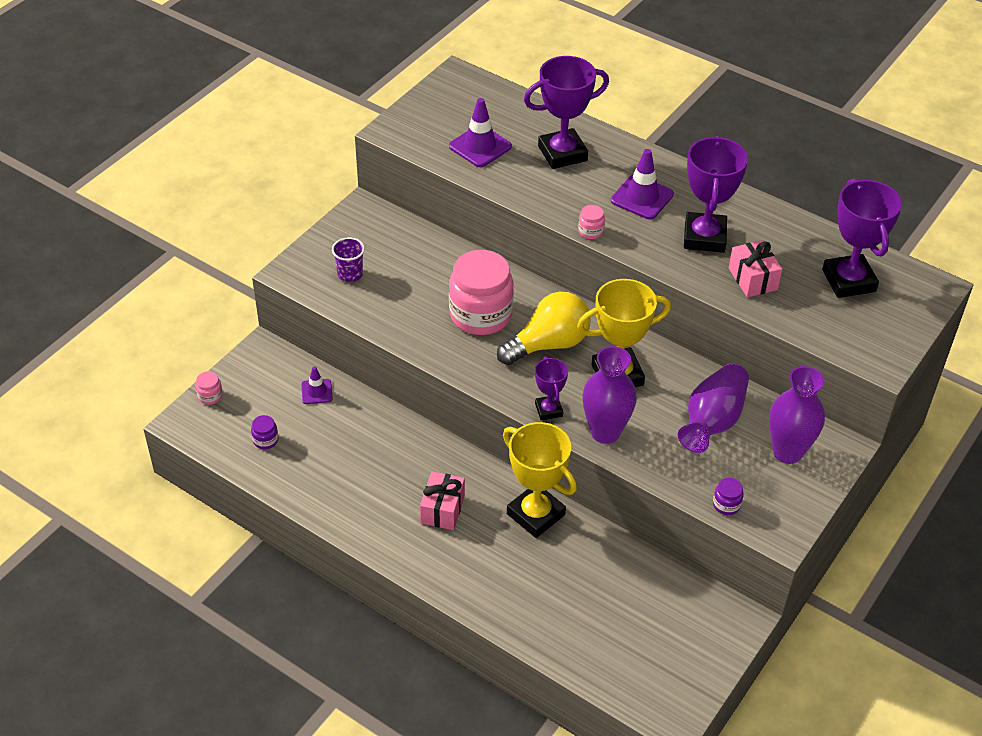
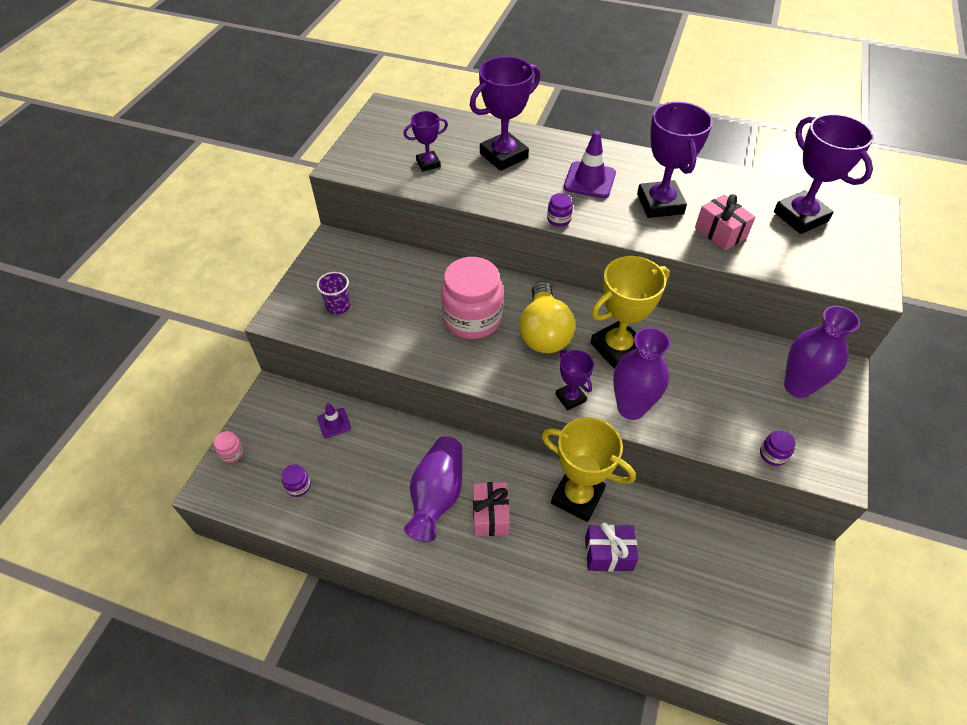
camera: 15 degrees left, 5 degrees up
(480, 146) = (428, 163): purple traffic cone -> purple trophy
(545, 570) = (608, 554): none -> purple gift
(548, 344) = (544, 332): yellow light bulb -> yellow light bulb turned 135 degrees clockwise
(590, 231) = (559, 219): pink jar -> purple jar
(712, 421) = (719, 372): purple vase -> purple vase (437, 495)

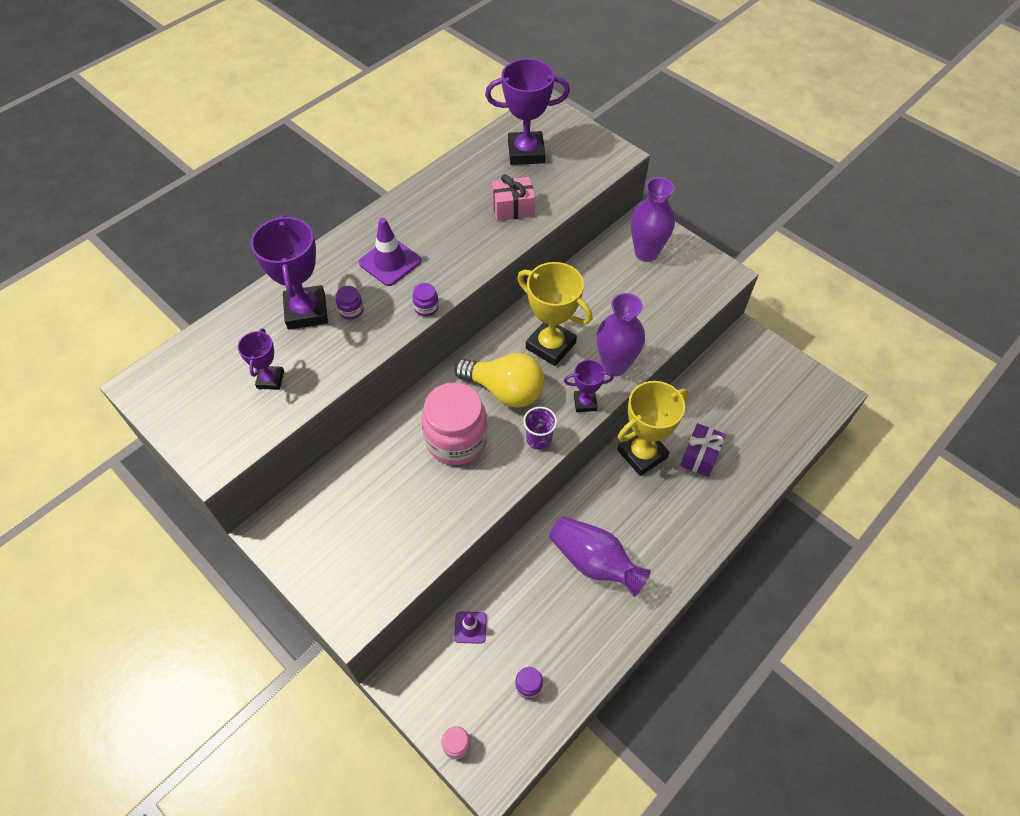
camera: 65 degrees left, 5 degrees up
(338, 306) = (369, 555): purple cup -> purple cup (539, 439)
(490, 515) = (631, 526): pink gift -> none
(617, 348) = (550, 346): yellow trophy -> yellow trophy turned 45 degrees counterclockwise
(660, 204) = (454, 229): purple trophy -> none
(773, 454) = (696, 300): purple jar -> purple jar (351, 310)

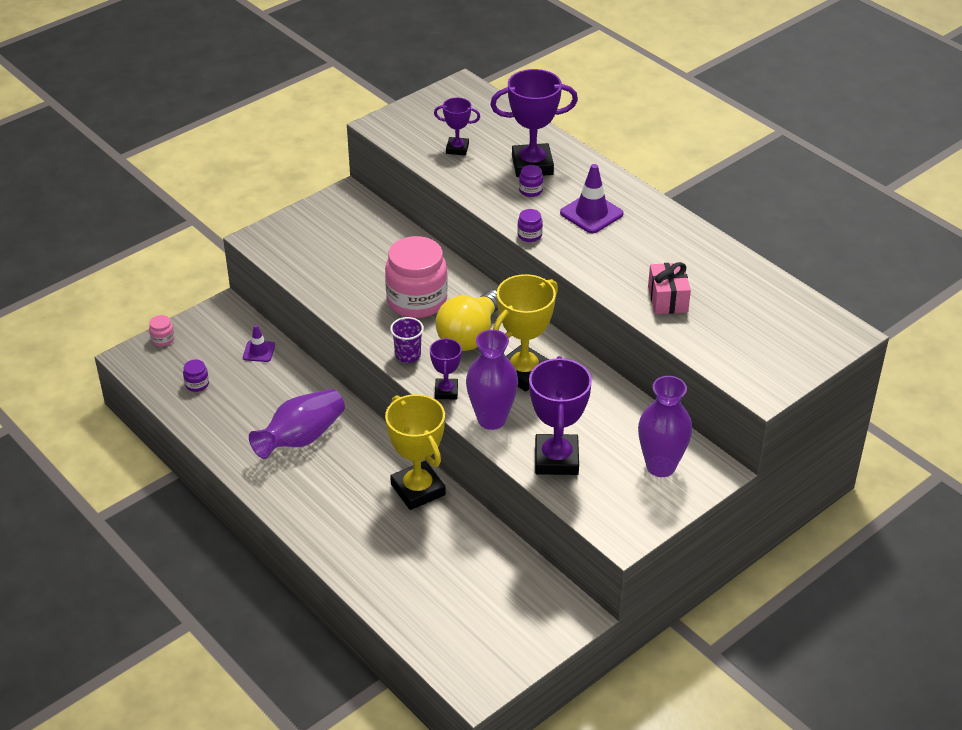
camera: 95 degrees right, 15 degrees down
(526, 152) = (762, 315): purple trophy -> purple trophy (556, 459)
(700, 456) = (407, 539): purple gift -> none

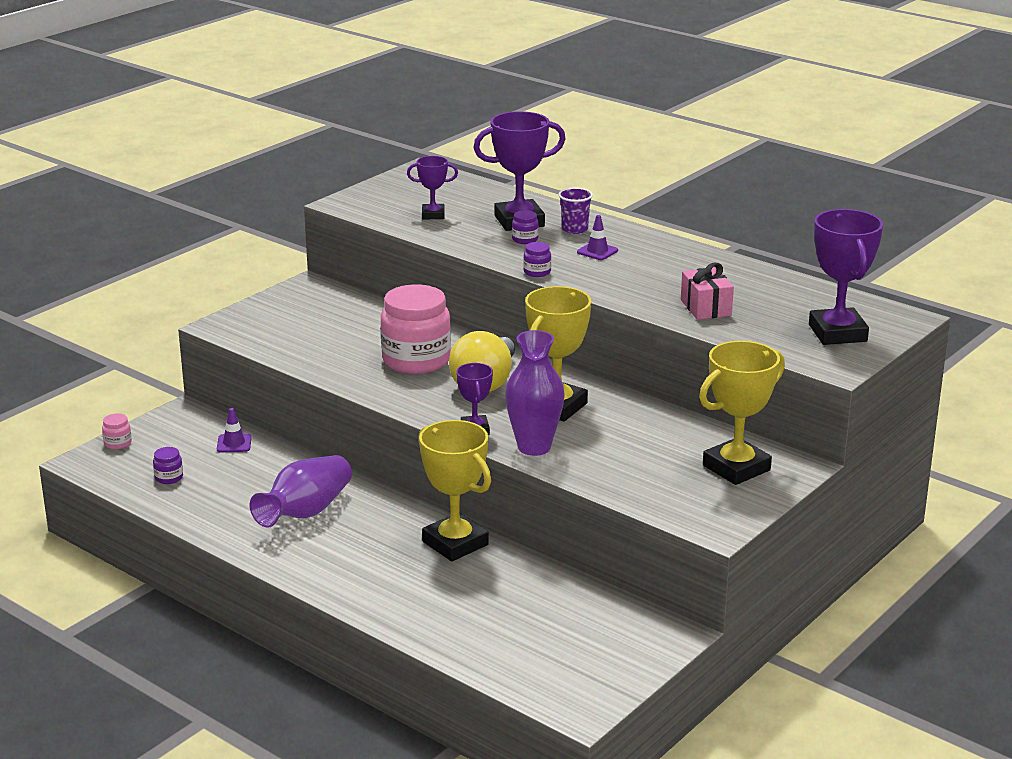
camera: 10 degrees left, 15 degrees down
(408, 355) = (421, 404): purple cup -> purple cup (574, 229)
(556, 459) = (619, 473): purple trophy -> purple trophy (837, 333)
(591, 213) = (597, 251): purple traffic cone -> purple traffic cone, size x0.60
(660, 466) = (736, 468): purple vase -> yellow trophy

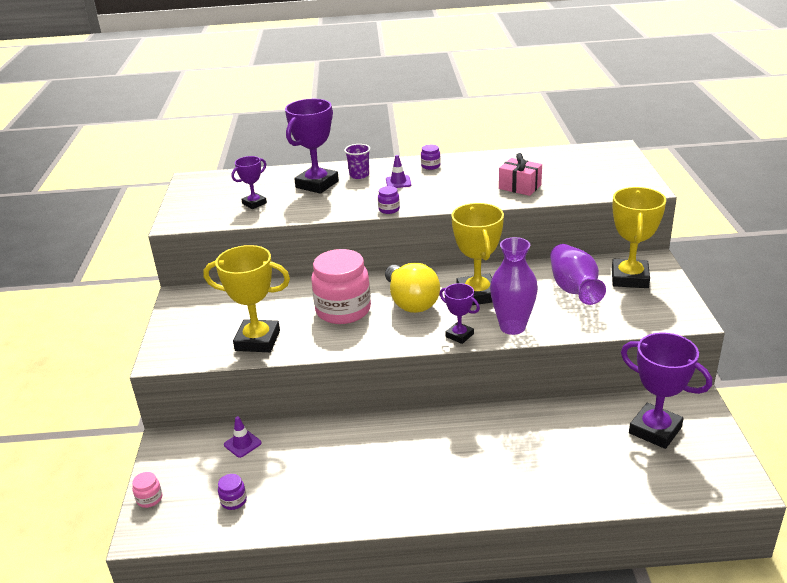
camera: 40 degrees left, 5 degrees up
(305, 512) = (373, 463): purple vase -> purple vase (573, 289)
(455, 543) = (497, 423): yellow trophy -> yellow trophy (257, 341)
(525, 239) = (342, 193): purple jar -> purple jar (430, 166)
(837, 333) = (607, 170): purple trophy -> purple trophy (655, 430)

